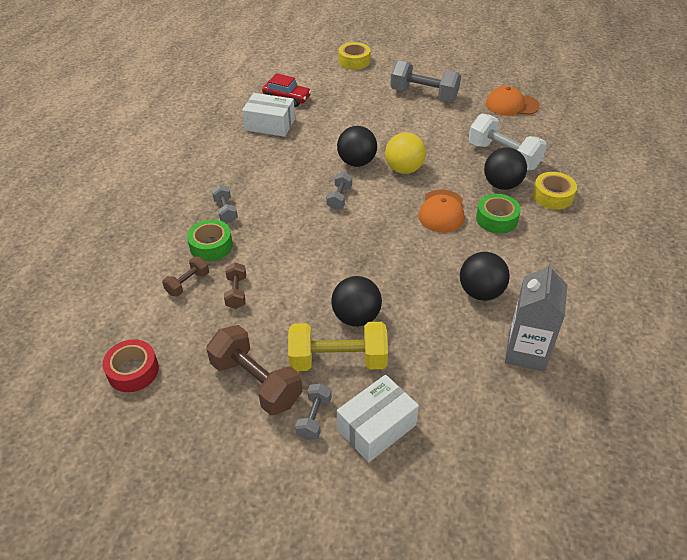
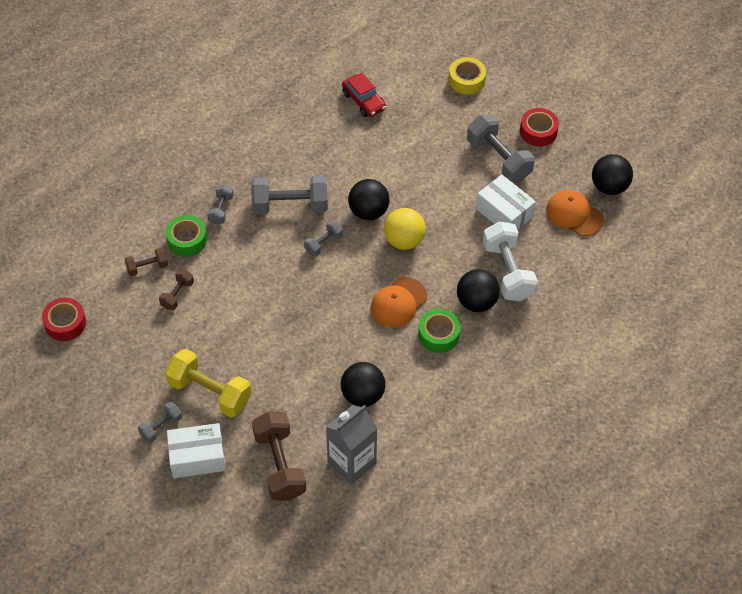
camera: 30 degrees right, 10 degrees up
(256, 382) = (141, 378): brown dumbbell -> brown dumbbell (279, 465)
(270, 125) = (324, 128): white box -> white box (504, 213)
(286, 184) = (290, 206): none -> grey dumbbell
(356, 317) = (249, 364): black ball -> black ball (609, 187)
(435, 70) = (538, 131): none -> red tape
(552, 196) = (511, 337): yellow tape -> none

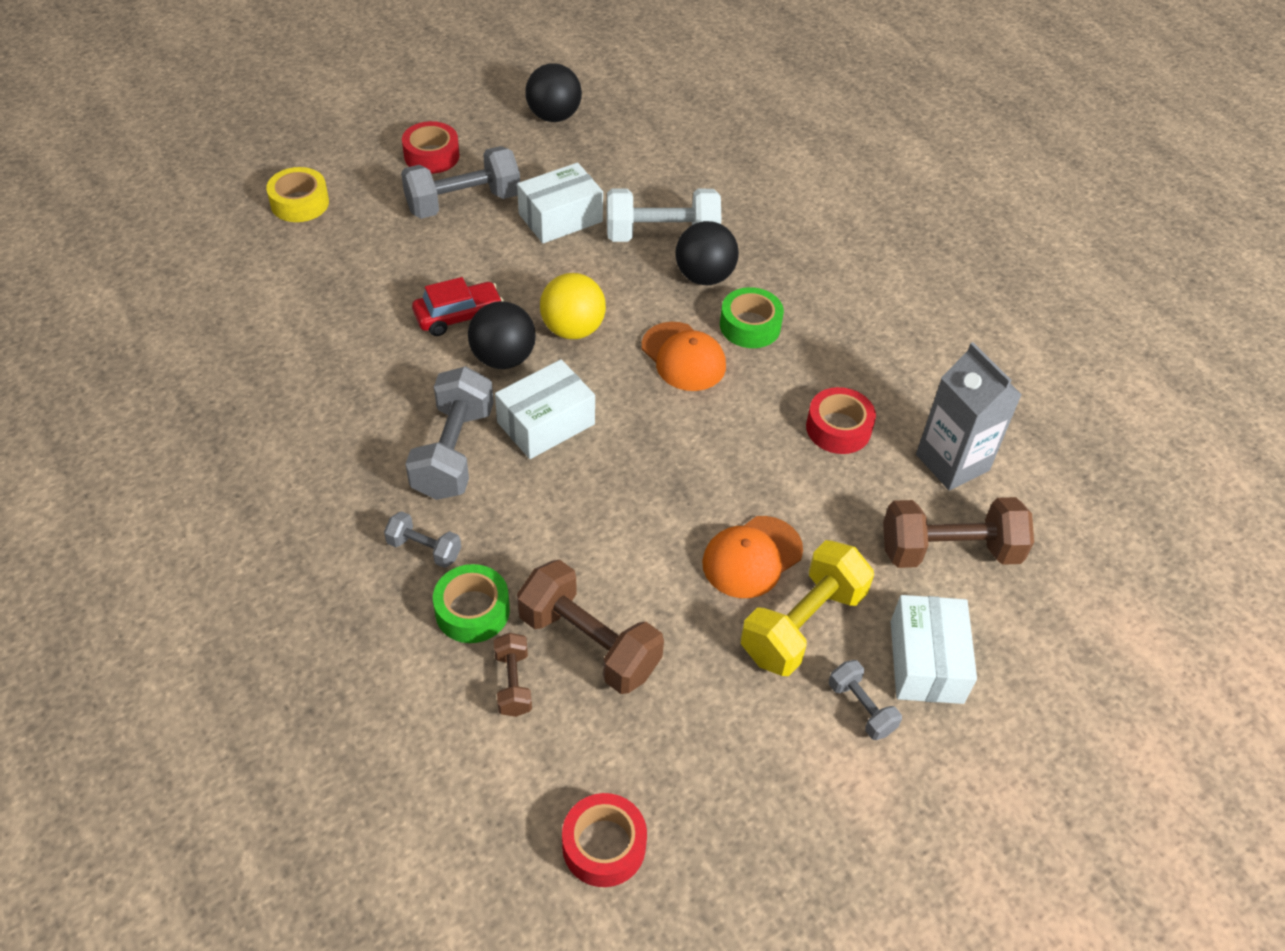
camera: 80 degrees left, 5 degrees down
(177, 295) = (589, 643): brown dumbbell -> brown dumbbell, size x1.91
(323, 243) = (546, 423): grey dumbbell -> white box
(362, 395) = (838, 428): black ball -> red tape
(364, 101) = (278, 322): red car -> red car (458, 316)
(574, 214) = (587, 156): orange cap -> orange cap (752, 557)

